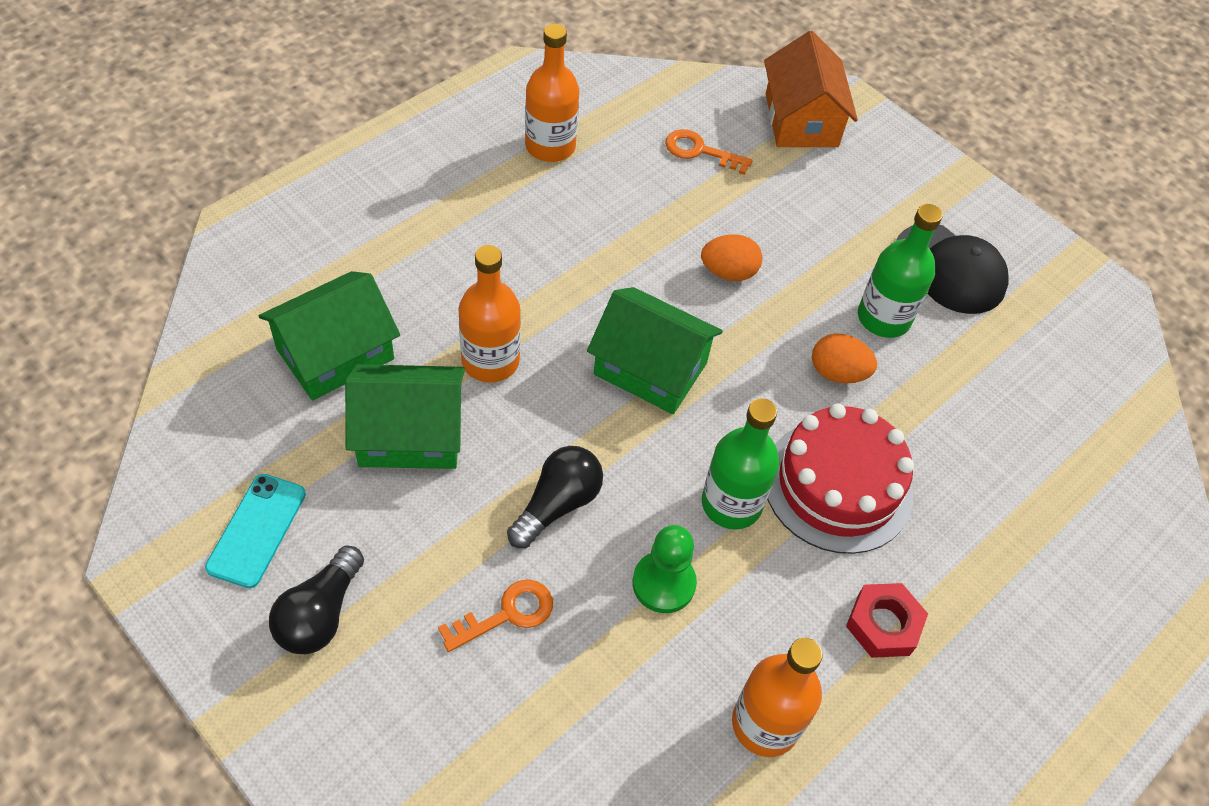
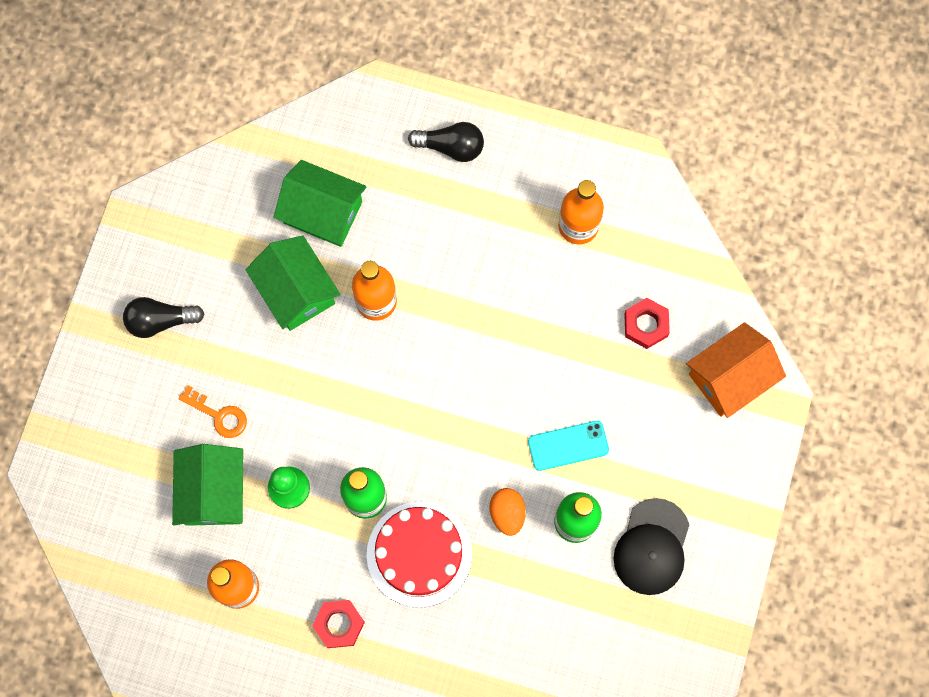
camera: 65 degrees right, 20 degrees up
(257, 530) = (187, 254): turquoise phone -> turquoise phone (568, 446)
(557, 504) = (302, 400): black light bulb -> black light bulb (451, 147)
(650, 368) = (433, 397): green house -> green house (213, 491)
(700, 151) = (646, 325): orange key -> red nut
(728, 272) = (545, 402): orange egg -> none

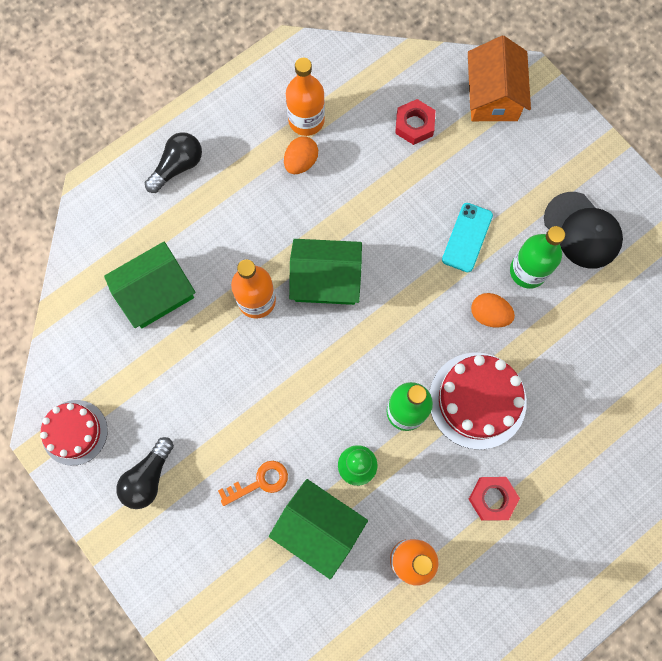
camera: 55 degrees left, 0 degrees up
(157, 234) = (74, 432): none -> red cake
(296, 291) = (203, 355): green house -> green house (326, 280)
(533, 249) = (301, 162): none -> orange egg

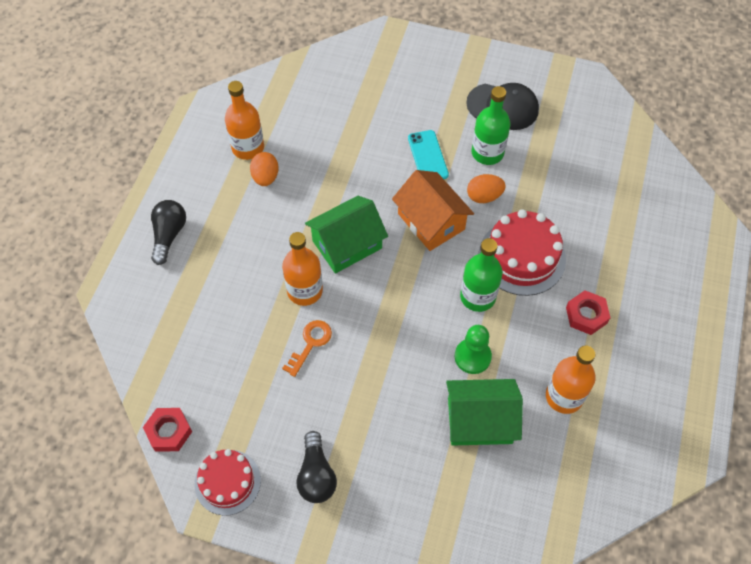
camera: 35 degrees left, 15 degrees down
(156, 293) = (219, 334): green house -> none
(259, 482) = (408, 418): orange key -> orange key (310, 343)
(414, 125) = (331, 107): red nut -> red nut (169, 431)
(493, 95) = (373, 58): orange house -> orange house (431, 221)

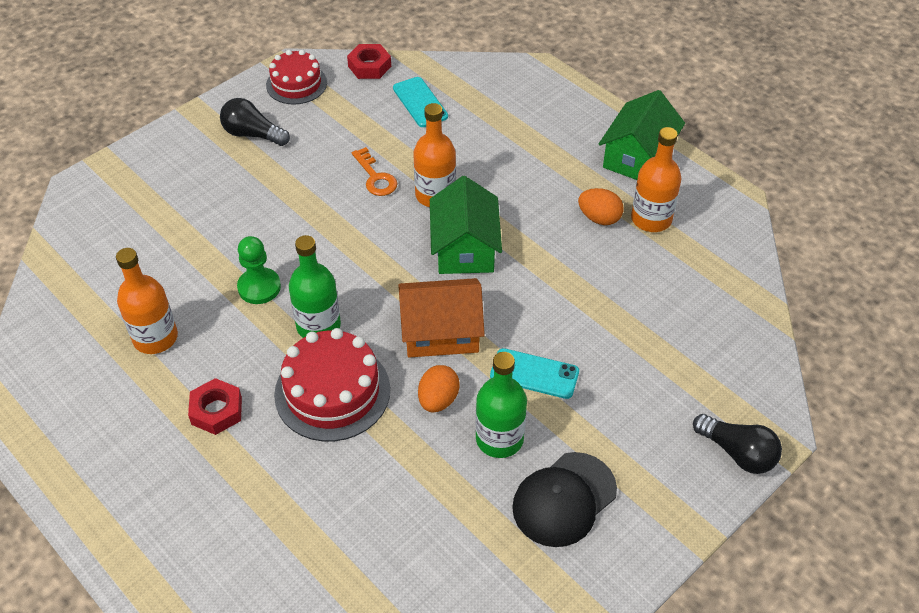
camera: 120 degrees right, 10 degrees down
(169, 235) = (573, 125): black light bulb -> black light bulb (737, 453)
(199, 360) = (420, 102): none -> turquoise phone
(479, 421) = (195, 260): green house -> green house (638, 157)

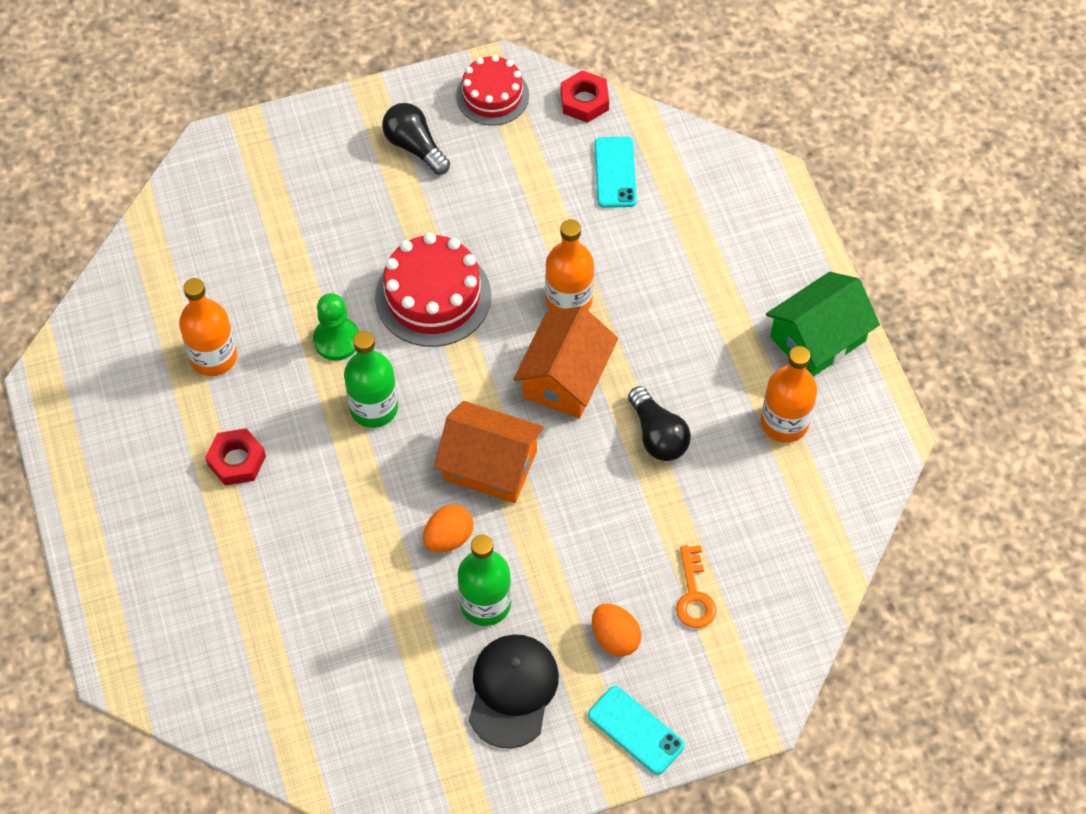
camera: 25 degrees right, 10 degrees up
(332, 392) = (353, 486): red cake -> red cake (433, 296)
(375, 177) = (517, 253): orange key -> orange key (694, 595)
(464, 248) = (565, 378): green house -> orange house
(534, 374) = (557, 550): turquoise phone -> turquoise phone (635, 730)
(564, 499) = (512, 691): black cap -> black cap turned 120 degrees clockwise
(599, 218) = (728, 399): orange egg -> orange egg (615, 638)
(737, 453) = (709, 719): black light bulb -> black light bulb (657, 435)

